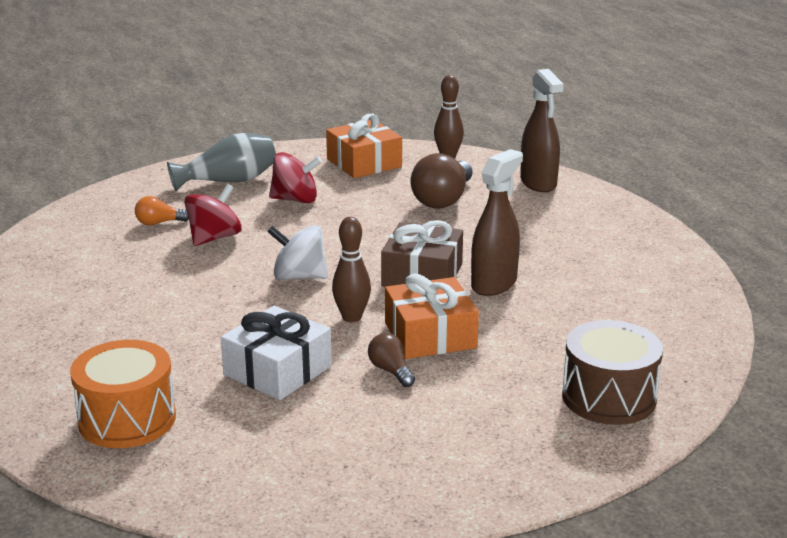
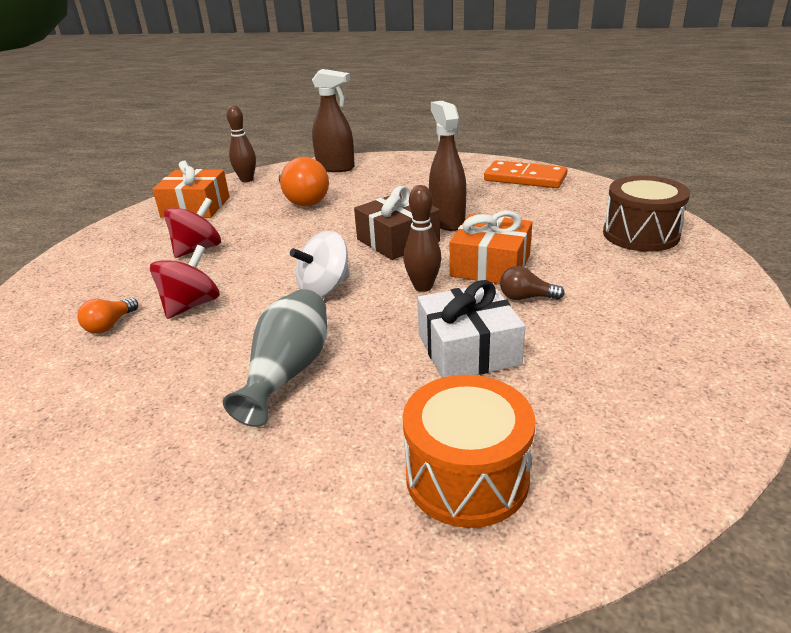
camera: 50 degrees left, 5 degrees up
(214, 238) = (191, 305): red spinning top -> red spinning top turned 45 degrees clockwise
(229, 181) = (108, 266): grey vase -> grey vase (288, 372)
(443, 200) = (303, 200): brown light bulb -> orange light bulb
(667, 290) = (525, 178): none -> orange domino

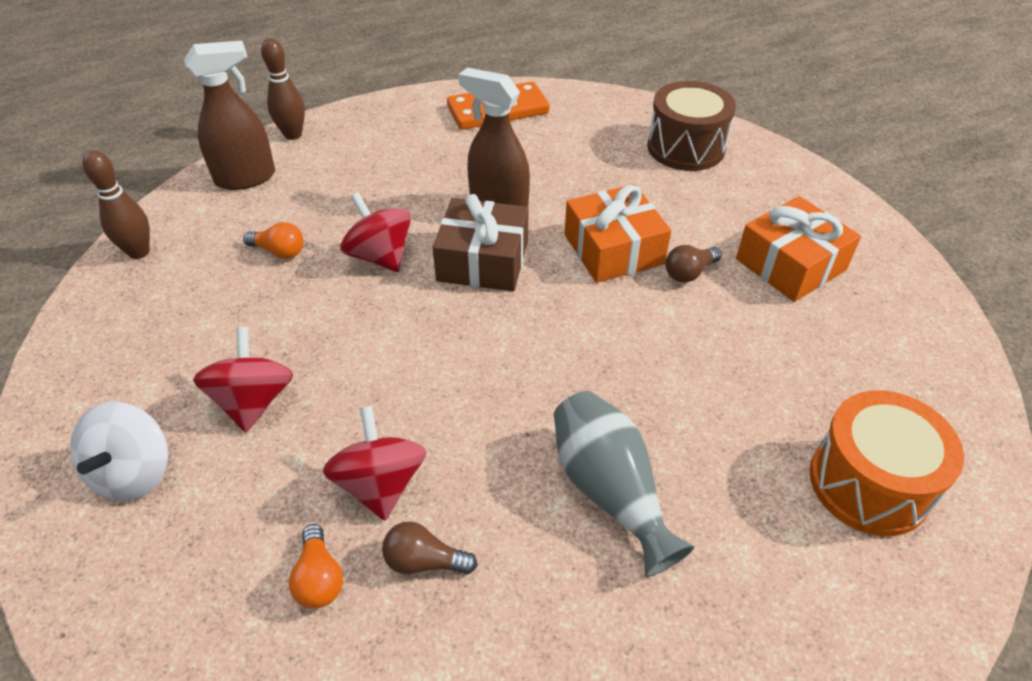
camera: 45 degrees left, 15 degrees up
(156, 345) = (424, 561): none -> brown light bulb
(196, 207) = (133, 336): orange gift -> orange gift (790, 264)
(303, 200) = (279, 251): orange light bulb -> orange light bulb, size x0.52
(324, 288) = (497, 368): white spinning top -> white spinning top (134, 473)
(346, 218) = (380, 256): none -> red spinning top
(423, 287) = (589, 310): brown bowling pin -> brown bowling pin (293, 135)
(468, 349) = (718, 360): white gift -> none

